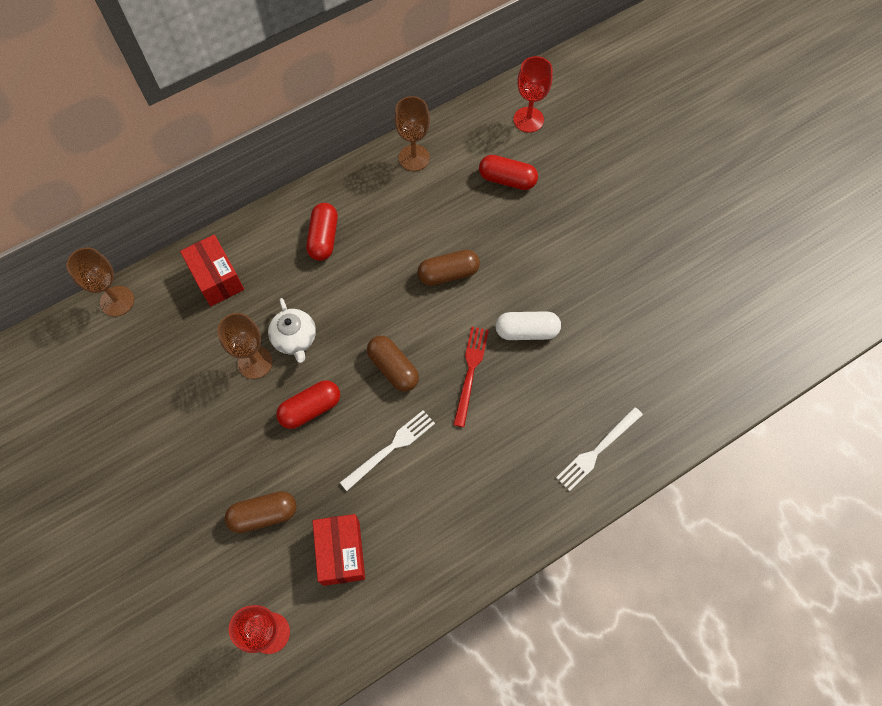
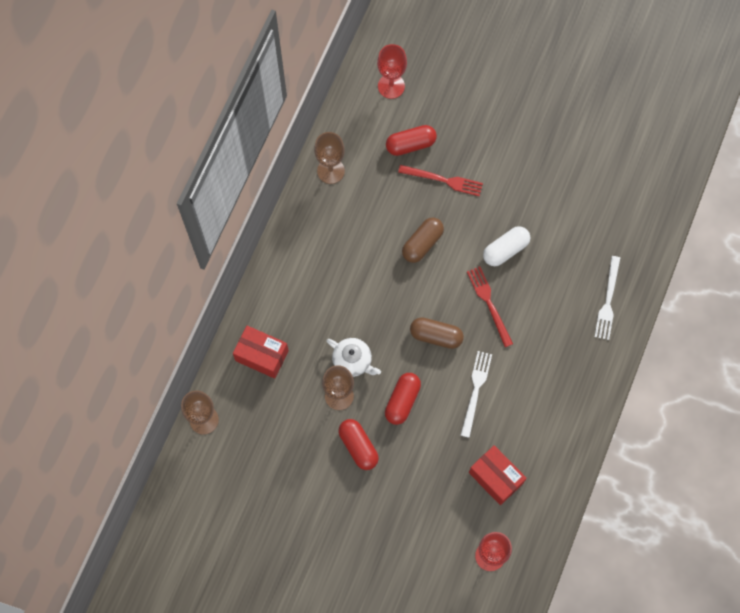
camera: 35 degrees left, 5 degrees up
(264, 514) = (427, 489): brown capsule -> none
(323, 238) = (314, 275): red capsule -> red capsule (358, 446)
(514, 229) = (443, 180): none -> red fork

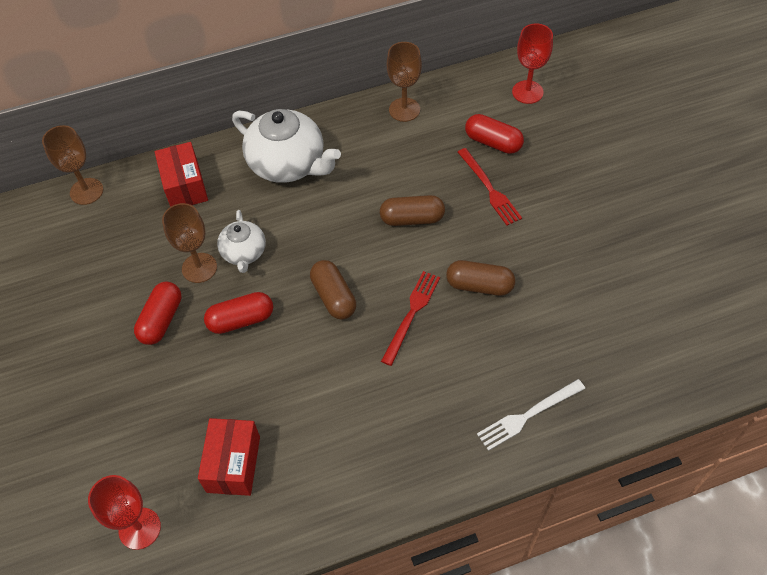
camera: 50 degrees right, 15 degrees down
(306, 278) = (288, 164): none -> white teapot
(476, 390) = (311, 372): white fork -> none
(505, 250) = (479, 285): white capsule -> brown capsule

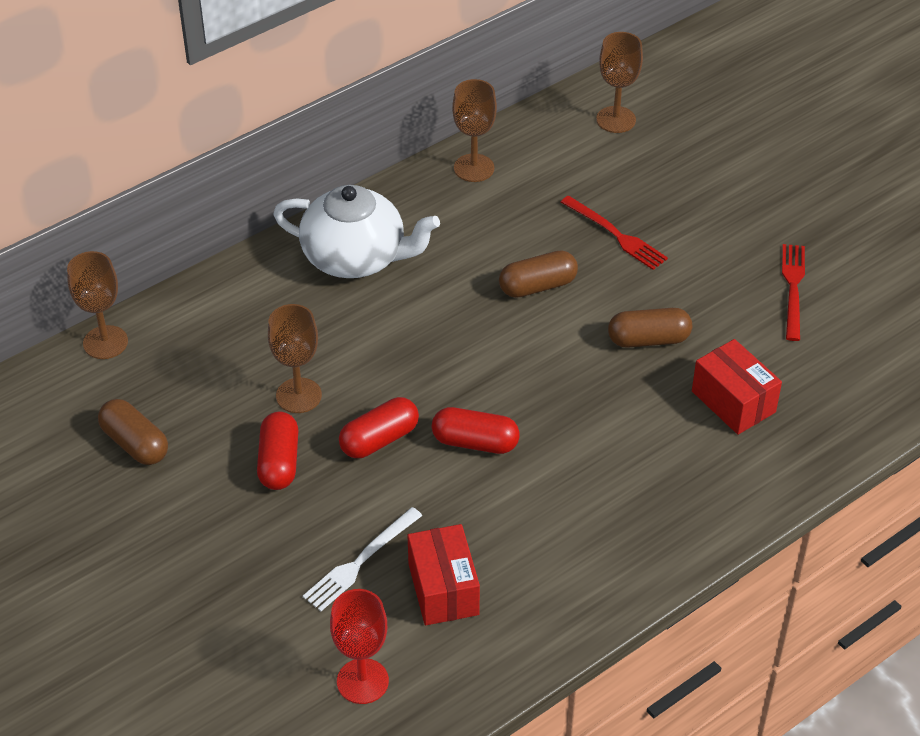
camera: 20 degrees left, 10 degrees down
(185, 186) = (234, 310): red box -> red box (733, 402)
(244, 253) = (347, 367): white teapot -> none
(333, 297) = (481, 390): brown capsule -> brown capsule (135, 443)
(411, 314) = (582, 387): red fork -> red fork (793, 288)
(493, 142) = (598, 183): red capsule -> red capsule (475, 442)
(527, 92) = (616, 120): red goblet -> brown goblet
(528, 415) = (759, 458): white fork -> white fork (360, 561)

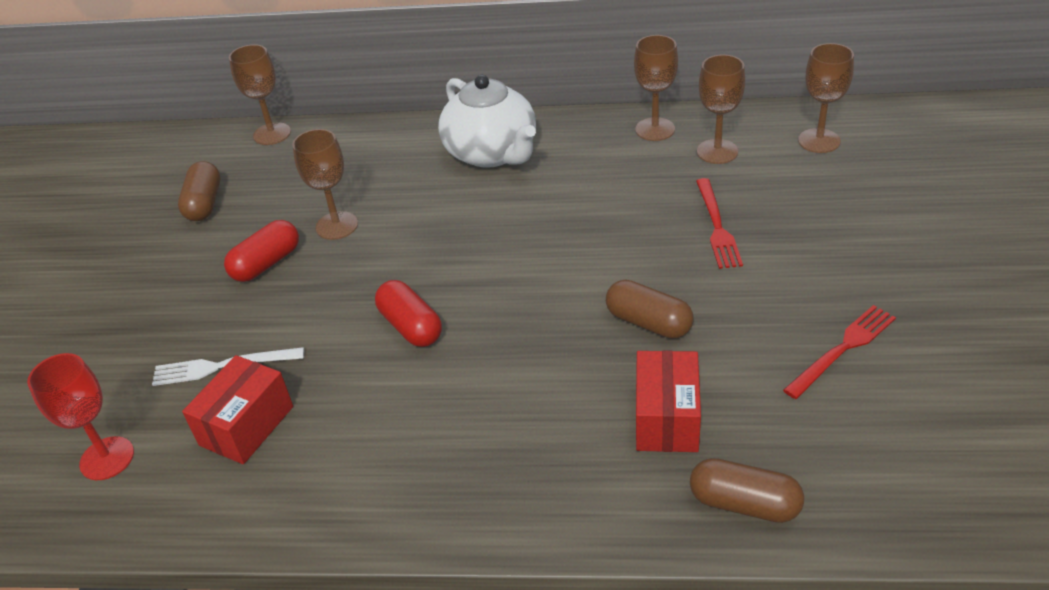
camera: 45 degrees right, 5 degrees down
(379, 439) = (348, 285): red capsule -> none
(537, 286) = (603, 235): brown capsule -> brown capsule (744, 504)
(547, 166) = (717, 151): none -> brown goblet

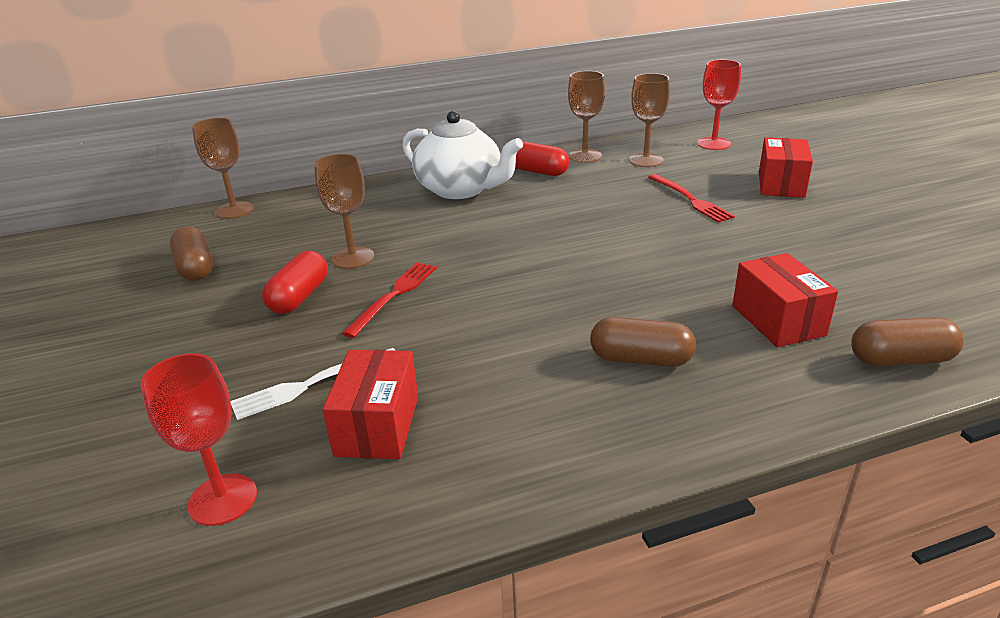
camera: 25 degrees left, 10 degrees down
(411, 326) = (488, 311): red capsule -> red capsule (538, 171)
(648, 323) = (698, 264): brown capsule -> brown capsule (640, 359)
(819, 141) = (713, 144): brown goblet -> red goblet
(840, 228) = (781, 184): none -> red box
(842, 349) = (861, 249): red fork -> red fork (394, 296)

